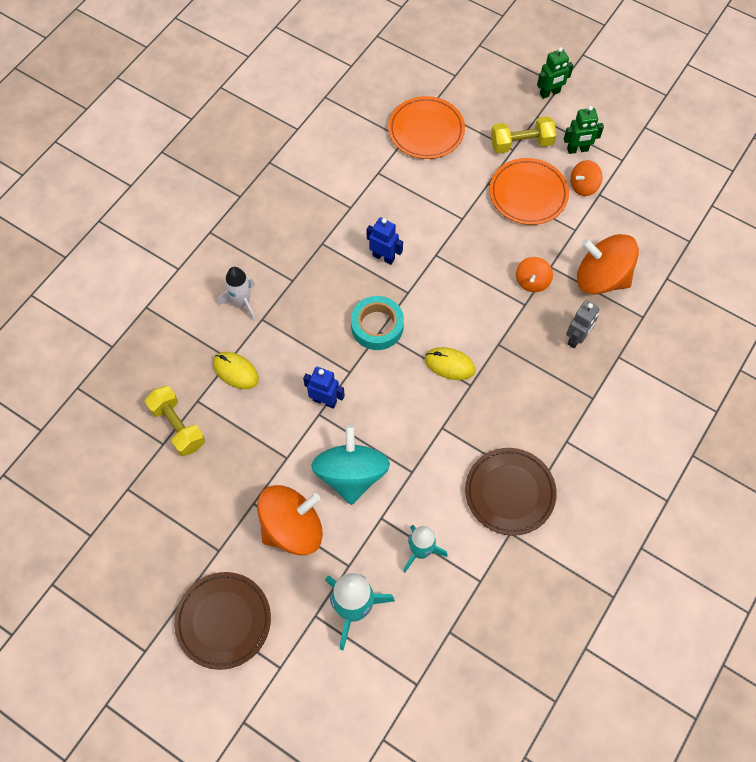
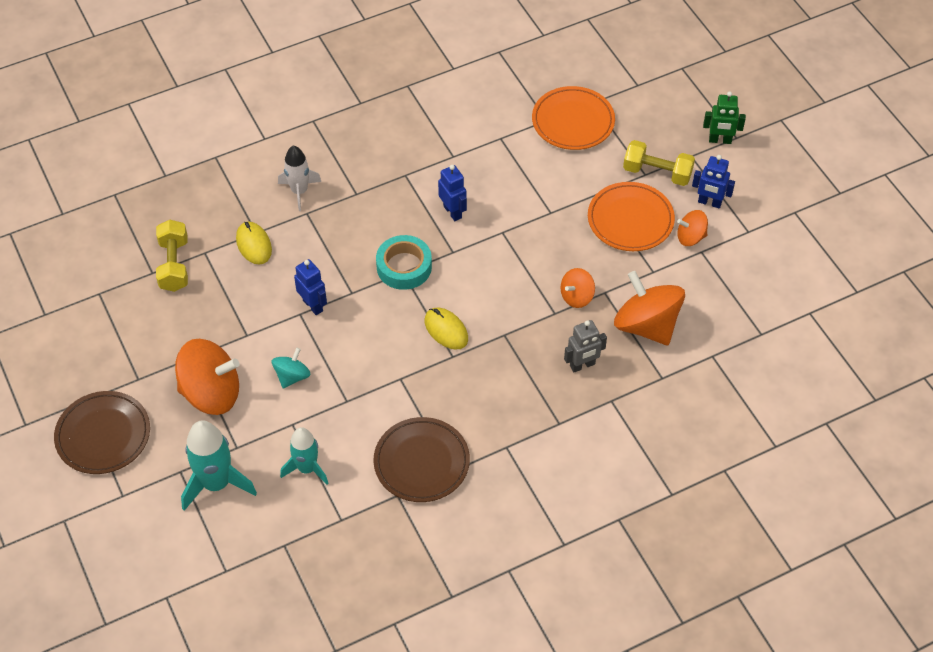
camera: 30 degrees right, 10 degrees down
(351, 474) = (292, 376): turquoise spinning top -> turquoise spinning top, size x0.52
(577, 150) = (709, 202): green robot -> blue robot

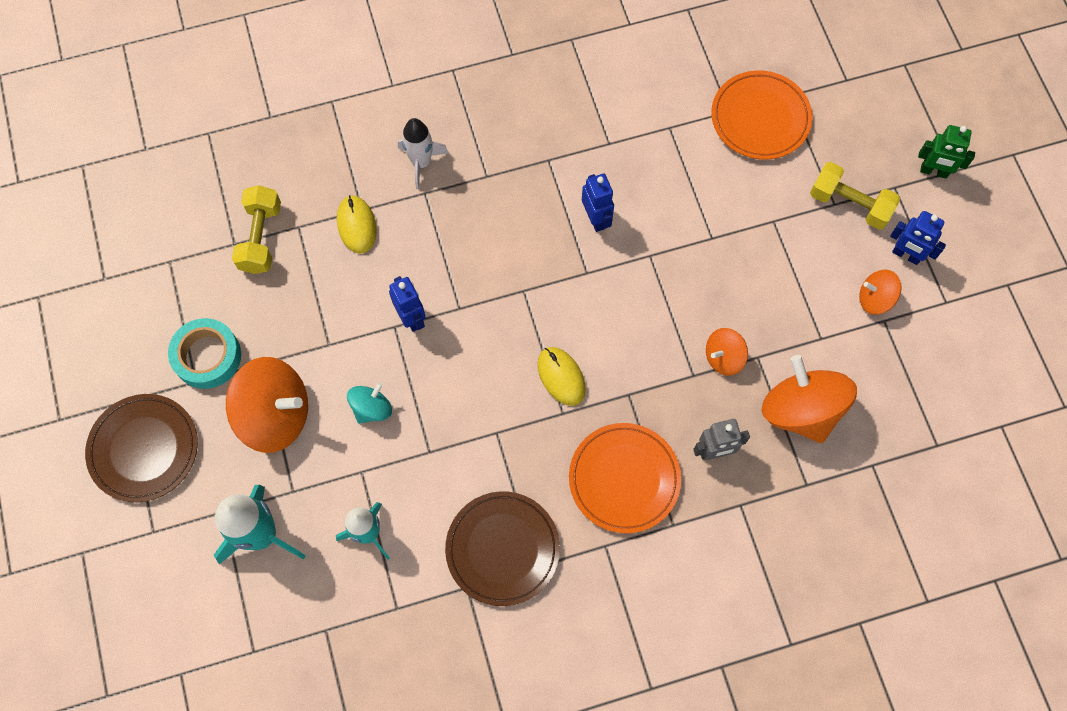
camera: 10 degrees right, 15 degrees up
(404, 267) = (526, 283): turquoise tape -> turquoise tape (207, 356)
(630, 220) = (806, 263): orange plate -> orange plate (624, 479)

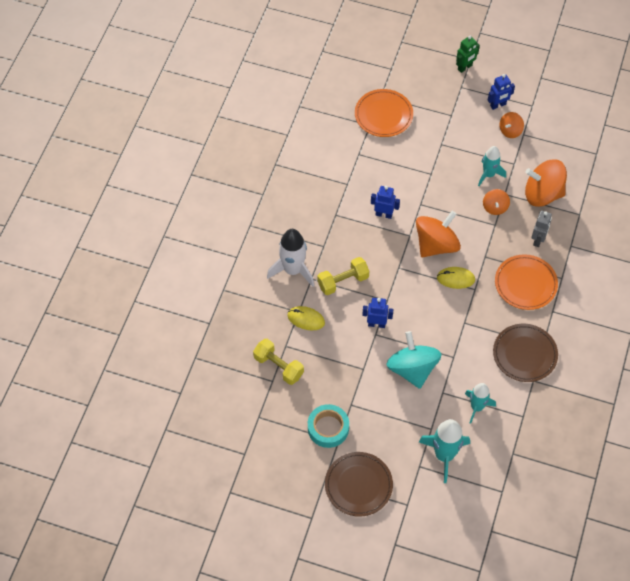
camera: 55 degrees left, 10 degrees down
(275, 415) = (384, 414): orange spinning top -> orange spinning top (436, 245)
(372, 408) = (412, 369): turquoise spinning top -> turquoise spinning top, size x1.92
(421, 163) = (293, 270): white rocket -> white rocket, size x1.51
(773, 315) = (488, 174): none -> turquoise rocket
(849, 204) = (456, 109): yellow dumbbell -> yellow dumbbell (343, 281)

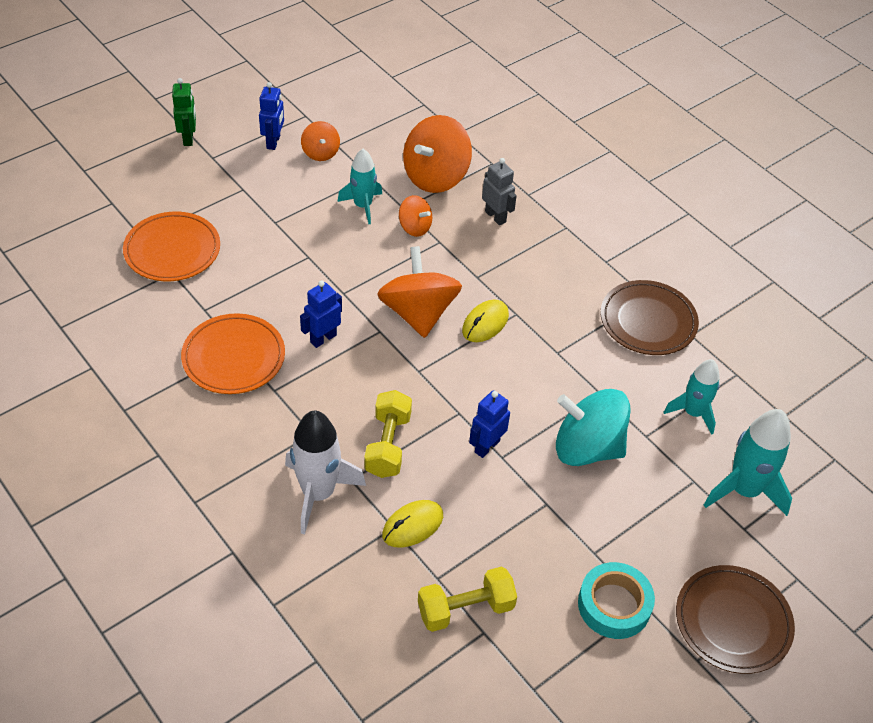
camera: 60 degrees left, 10 degrees down
(525, 284) = (548, 263): orange plate -> orange plate (234, 357)

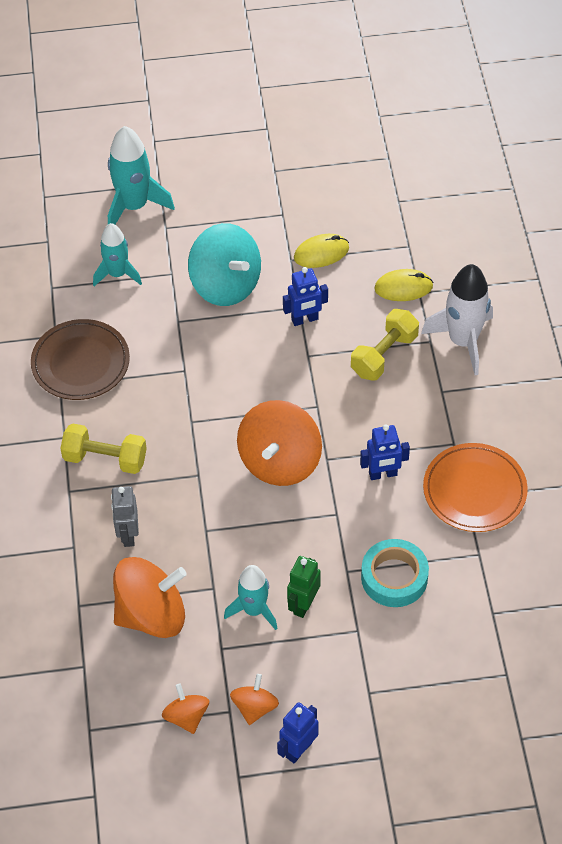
camera: 145 degrees left, 5 degrees up
(172, 250) = (481, 641): orange plate -> none
(188, 138) = (394, 802): green robot -> green robot (303, 604)
(415, 227) = (218, 558): orange spinning top -> orange spinning top (186, 716)
(465, 609) = (401, 219): yellow dumbbell -> yellow dumbbell (105, 459)
(485, 323) = (226, 424): yellow mouse -> yellow mouse (321, 253)
(614, 605) = (295, 179): turquoise tape -> turquoise tape (394, 577)
(732, 622) = (223, 137): brown plate -> none

